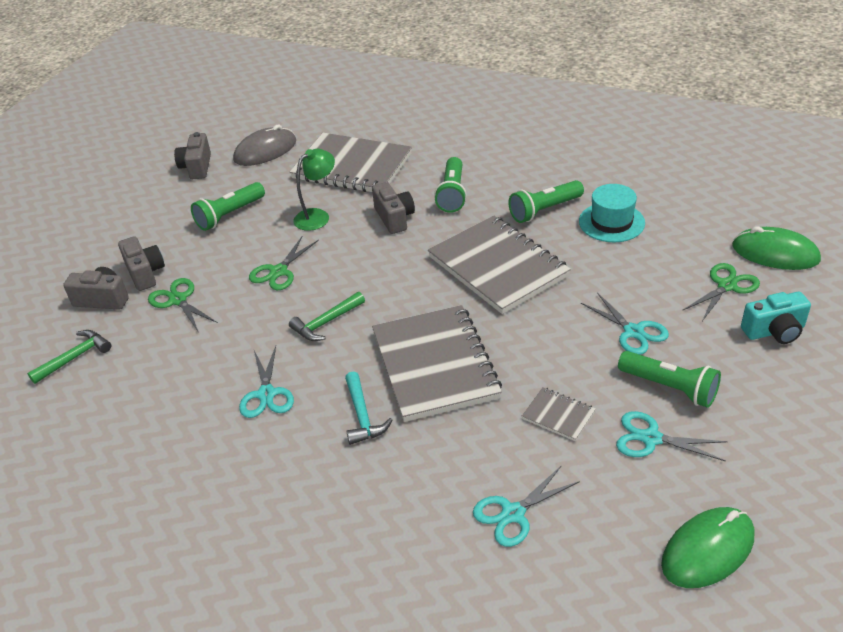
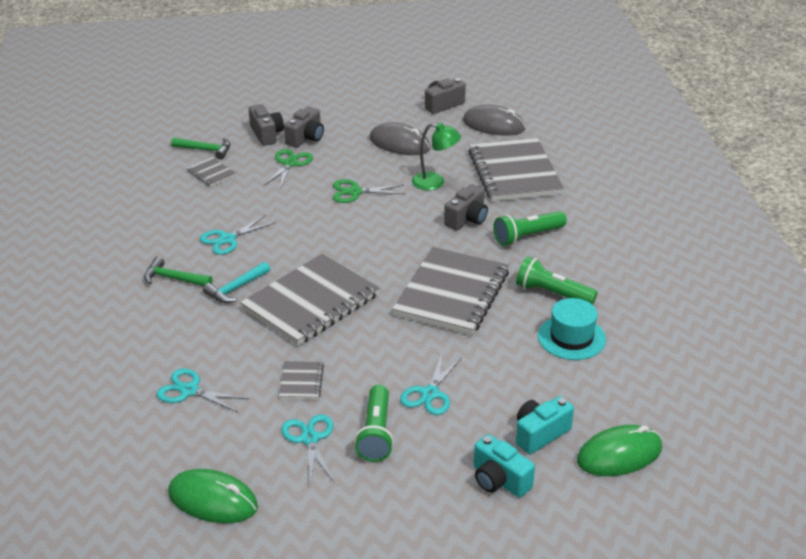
camera: 55 degrees right, 5 degrees down
(127, 367) = (211, 173): none -> grey notebook
(229, 215) = (399, 143): green flashlight -> grey mouse
(326, 323) = (317, 235): green hammer -> green hammer (173, 278)
(726, 286) = (540, 434): green scissors -> turquoise camera
(775, 253) = (619, 454): green mouse -> green mouse turned 75 degrees clockwise

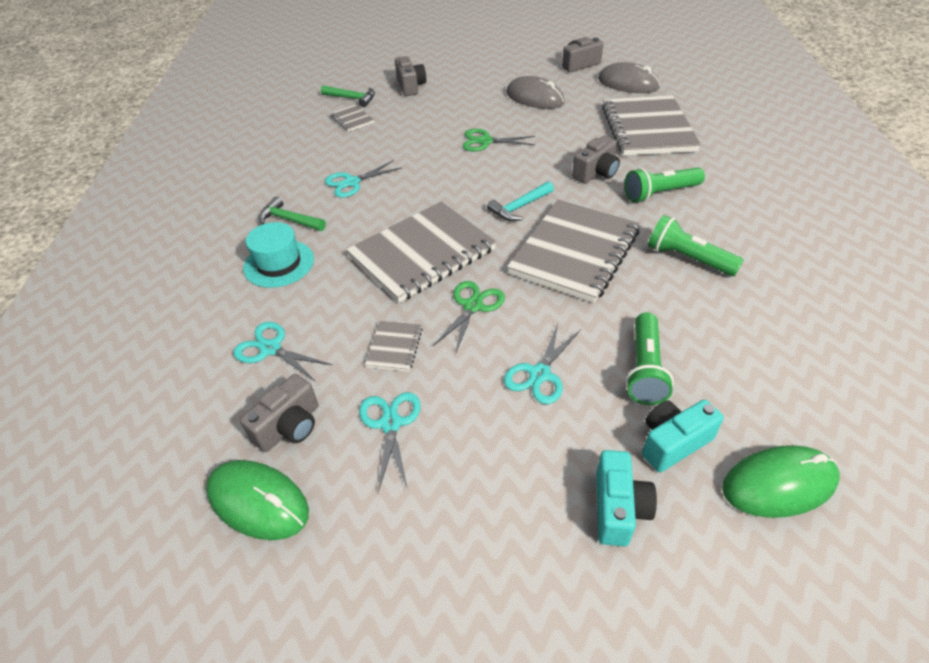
camera: 10 degrees right, 10 degrees up
(236, 288) = (348, 234): turquoise hammer -> turquoise hammer (519, 207)
(290, 163) = (427, 113): green scissors -> green scissors (473, 306)
(306, 138) = (446, 91): grey camera -> grey camera (289, 427)
(376, 433) = (469, 423): green flashlight -> green flashlight (644, 369)
(435, 182) = (566, 135): green lamp -> none
(499, 480) = (618, 508): turquoise camera -> turquoise camera turned 135 degrees counterclockwise
(571, 338) = (711, 313): turquoise hat -> turquoise hat (279, 263)

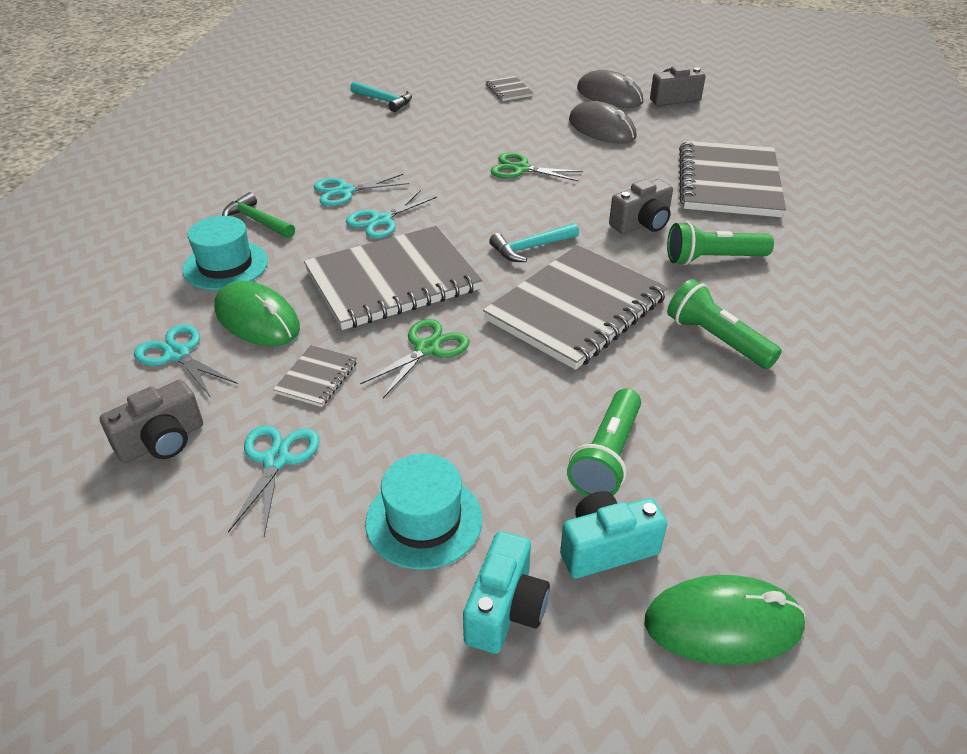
camera: 10 degrees right, 5 degrees down
(258, 501) = (94, 514): green mouse -> green mouse (257, 319)
(352, 98) = (384, 101): green hammer -> turquoise hammer
(352, 119) = (374, 123): grey notebook -> grey notebook (508, 90)
(411, 86) = (458, 97): grey camera -> none
(528, 450) = (424, 520): none -> turquoise hat
(539, 374) = (474, 438): turquoise scissors -> turquoise scissors (381, 220)
(628, 83) = (725, 128): grey mouse -> grey mouse (609, 95)

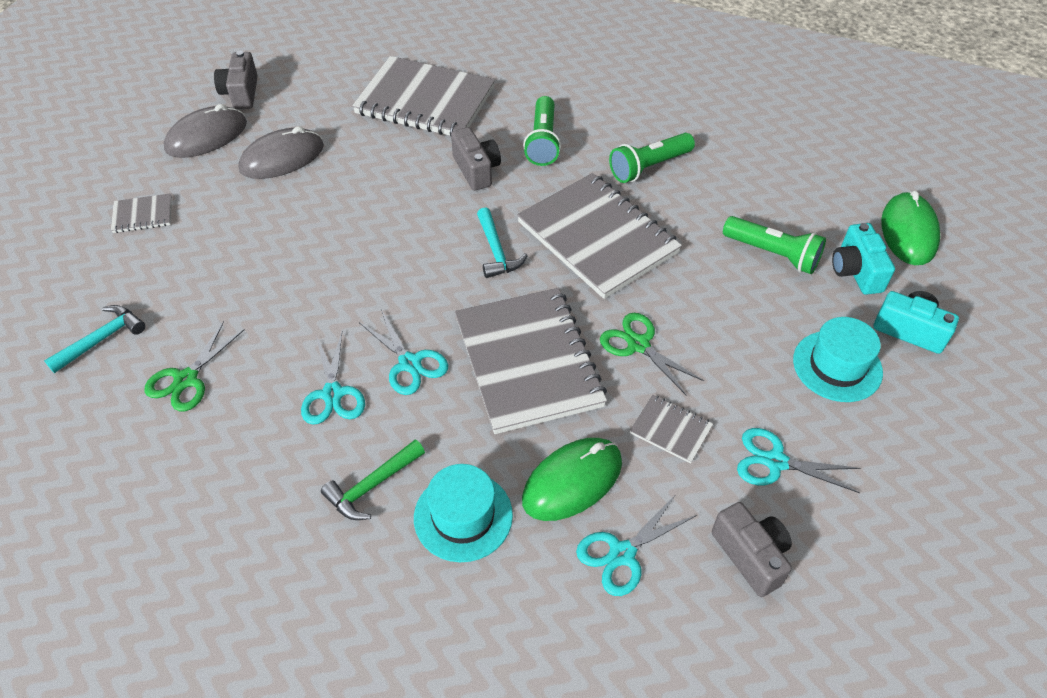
camera: 80 degrees left, 10 degrees up
(521, 169) = (342, 234): green scissors -> green scissors (186, 379)

